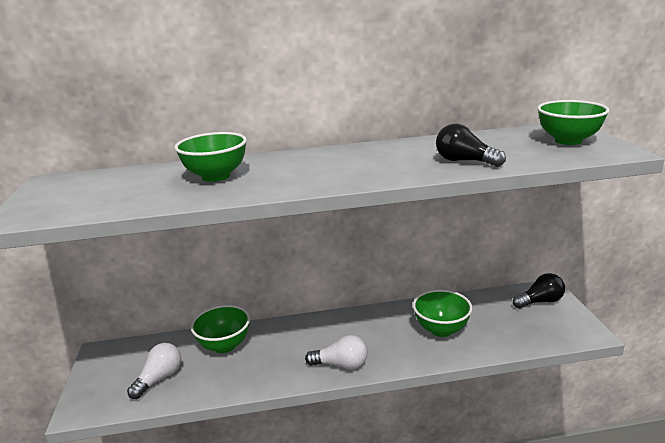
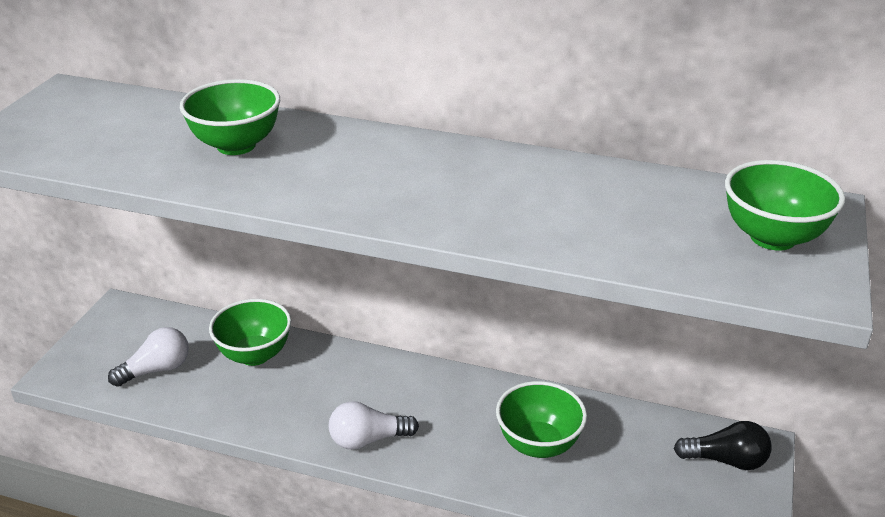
camera: 25 degrees right, 10 degrees up
(341, 364) = (368, 439): white light bulb -> white light bulb turned 135 degrees clockwise
(464, 161) = (563, 227): black light bulb -> none

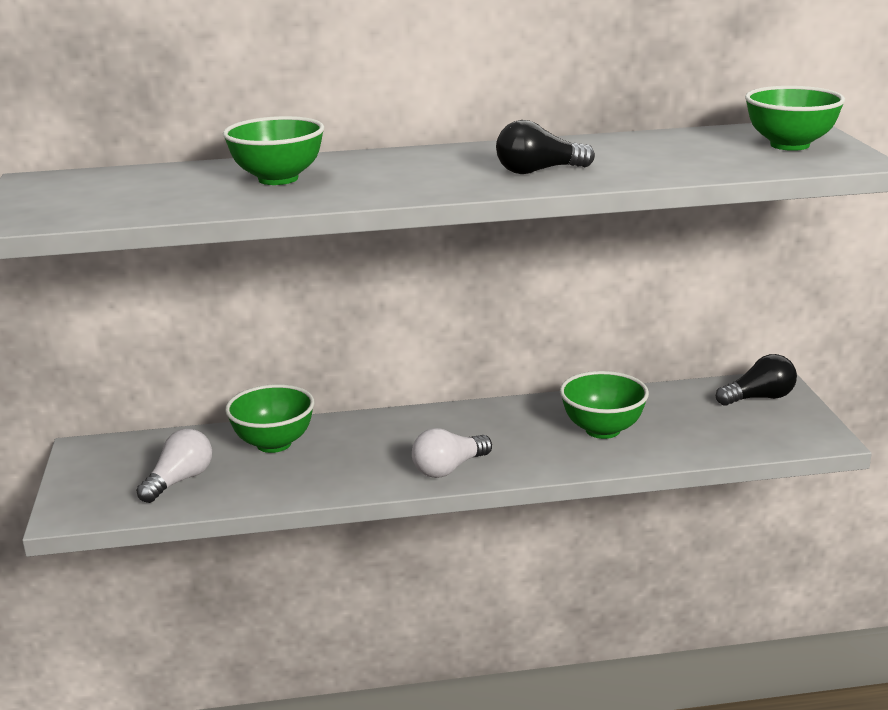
camera: 25 degrees left, 10 degrees down
(466, 204) = (538, 171): none -> black light bulb

